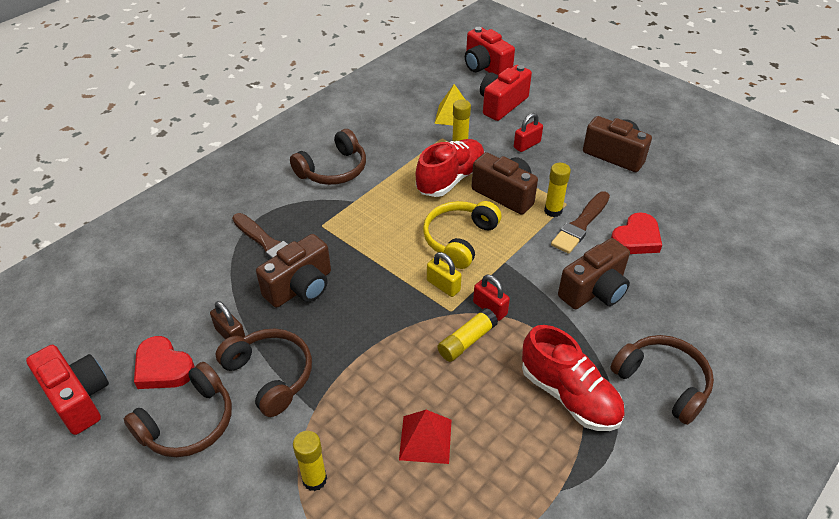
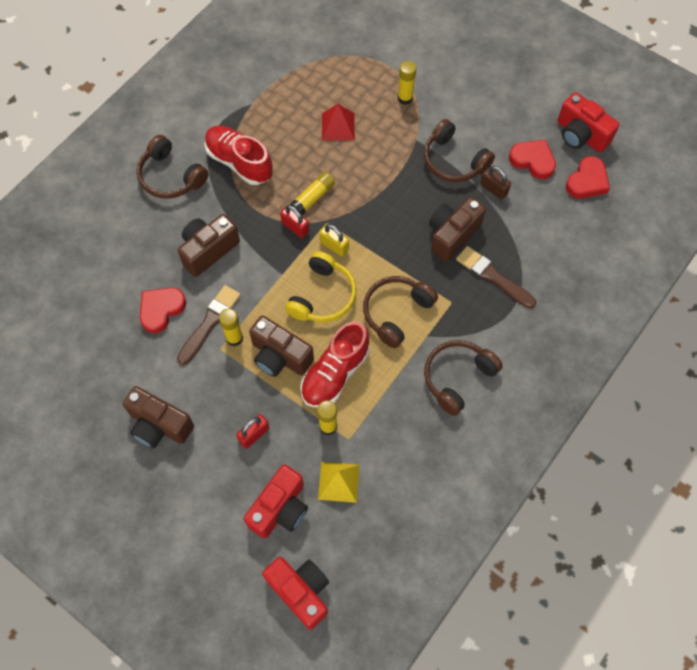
camera: 175 degrees right, 20 degrees up
(106, 336) = (587, 181): none -> red heart
(188, 422) = (498, 125): brown headphones -> brown headphones (396, 313)

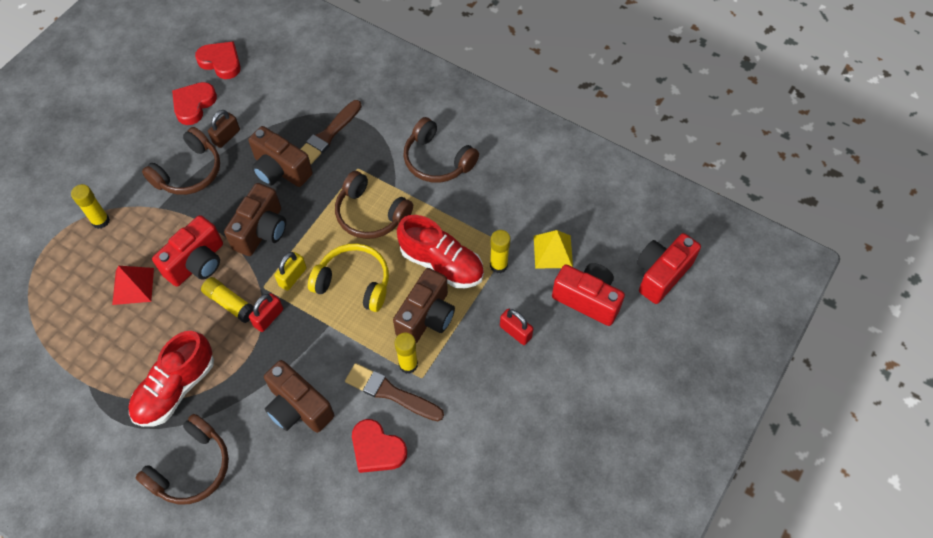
camera: 95 degrees left, 5 degrees down
(159, 425) = (516, 428): brown camera -> brown camera (262, 231)
(580, 135) = (166, 66): red camera -> red camera (197, 263)

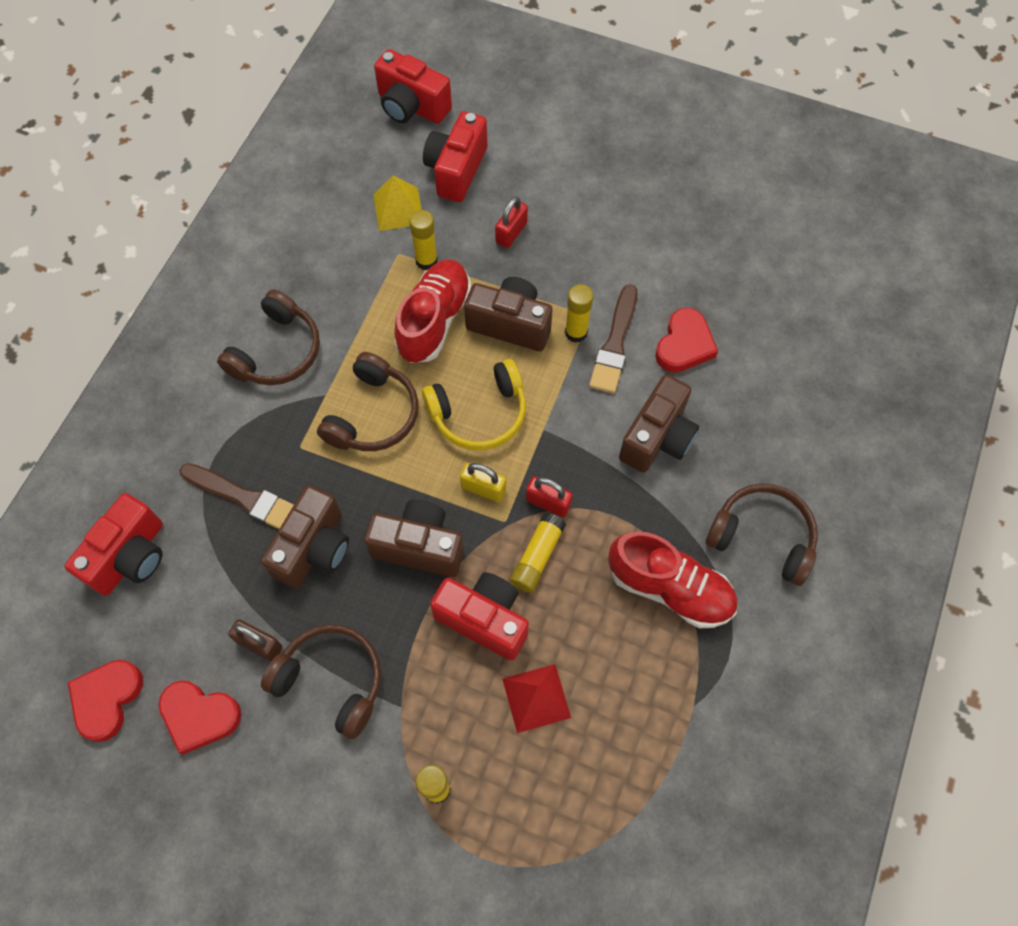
camera: 100 degrees left, 5 degrees up
(306, 75) = (130, 556): none -> red camera
(354, 283) = (479, 413): yellow headphones -> yellow headphones turned 120 degrees counterclockwise

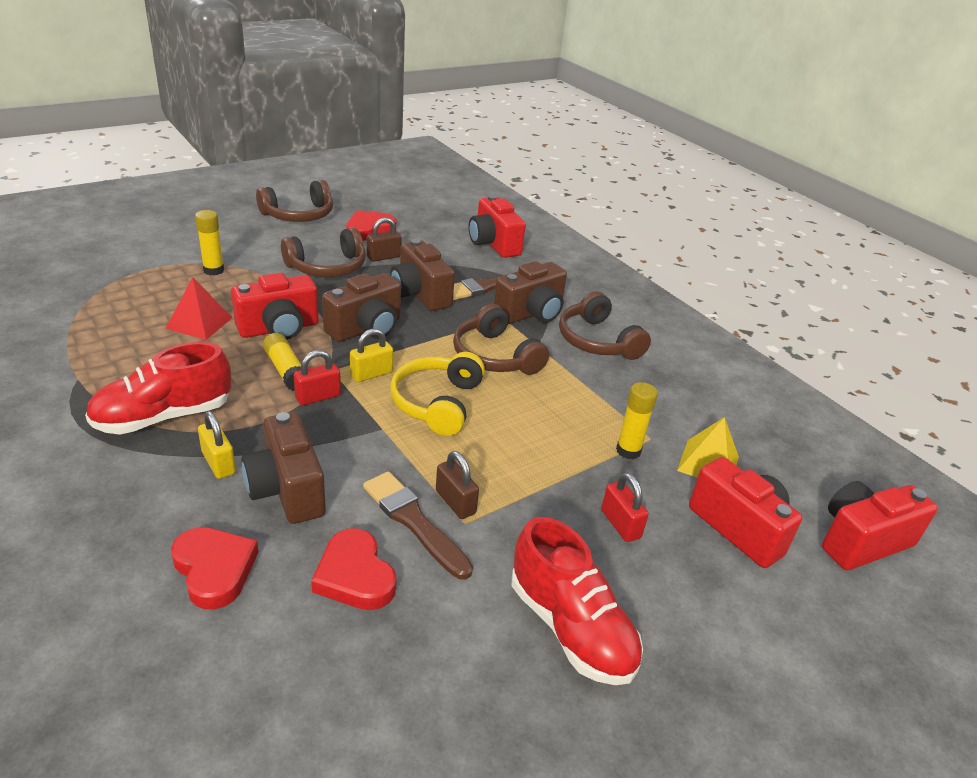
camera: 120 degrees right, 30 degrees down
(107, 699) = (416, 214): red heart -> red heart (214, 569)
(434, 320) = (555, 424): red shoe -> red shoe (571, 628)
(510, 324) = (508, 465): brown camera -> brown camera (531, 313)
(576, 332) = (455, 502): yellow glue stick -> brown padlock
(675, 502) = (218, 463): none -> yellow padlock
(762, 537) = (111, 496): brown headphones -> brown headphones (299, 215)

